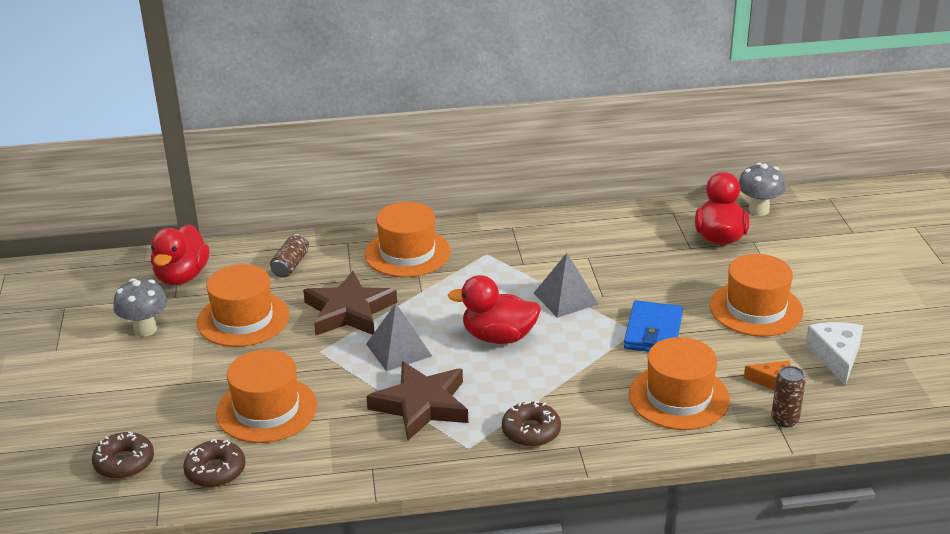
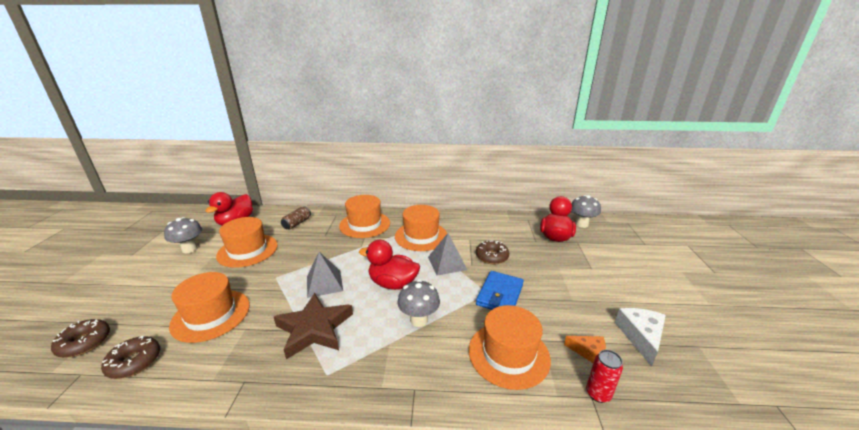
camera: 10 degrees right, 5 degrees down
(349, 311) = (310, 254): brown star -> none
(531, 431) = (382, 367): brown donut -> brown donut (492, 256)
(554, 376) = (419, 320): none -> grey mushroom
(756, 309) = (576, 288): orange hat -> orange hat (421, 236)
(785, 420) = (598, 394): brown can -> red can

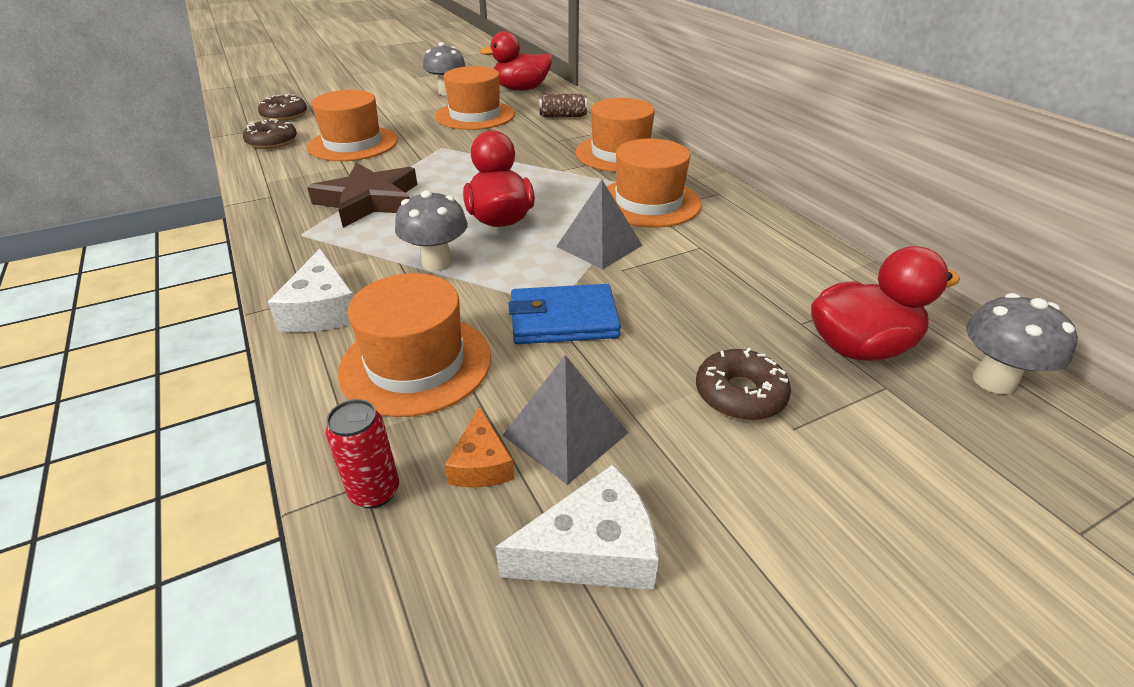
camera: 60 degrees right, 10 degrees up
(324, 283) = (456, 176): grey pyramid -> grey pyramid (565, 433)
(434, 382) = (322, 310): none -> white cheese
(492, 256) = (672, 283): brown donut -> brown donut (740, 394)

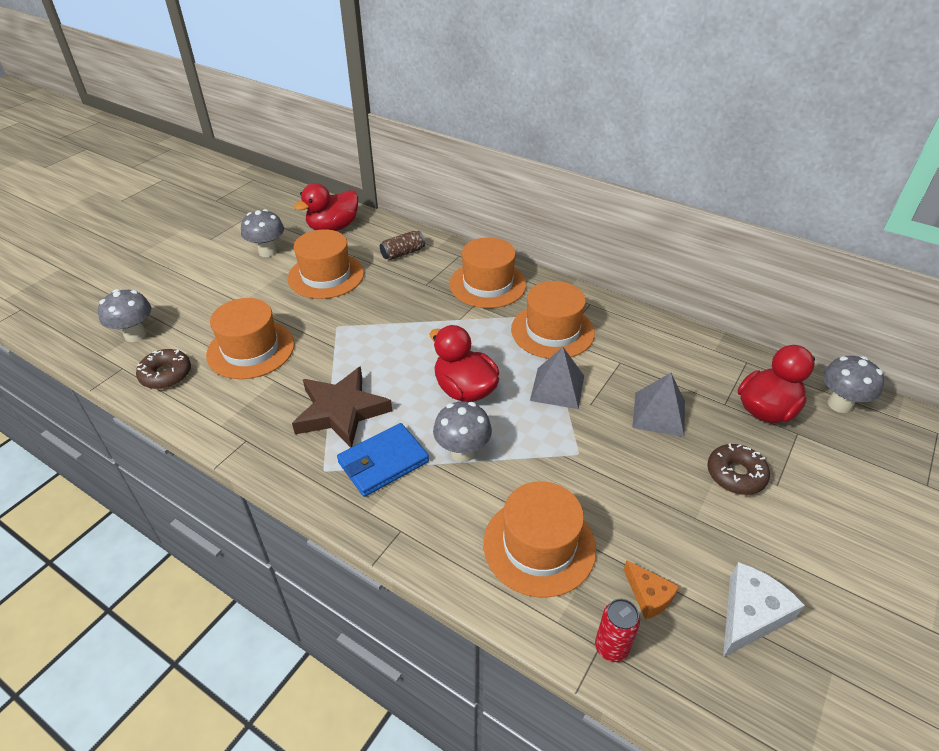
camera: 30 degrees left, 5 degrees up
(284, 115) = (135, 335): brown donut -> grey mushroom
(322, 310) = (426, 534): white cheese -> none
(563, 319) = (594, 464): blue wallet -> blue wallet (383, 462)
(565, 433) = (673, 550): grey pyramid -> grey pyramid (659, 414)

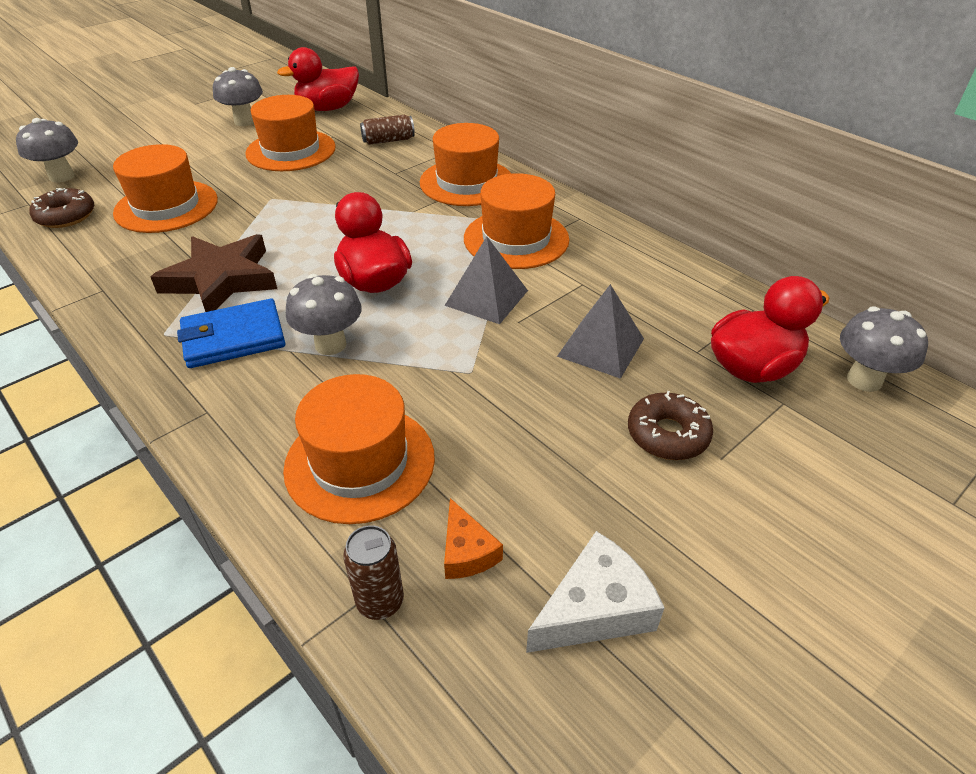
camera: 15 degrees right, 0 degrees up
(611, 647) = (380, 602): red can -> brown can

